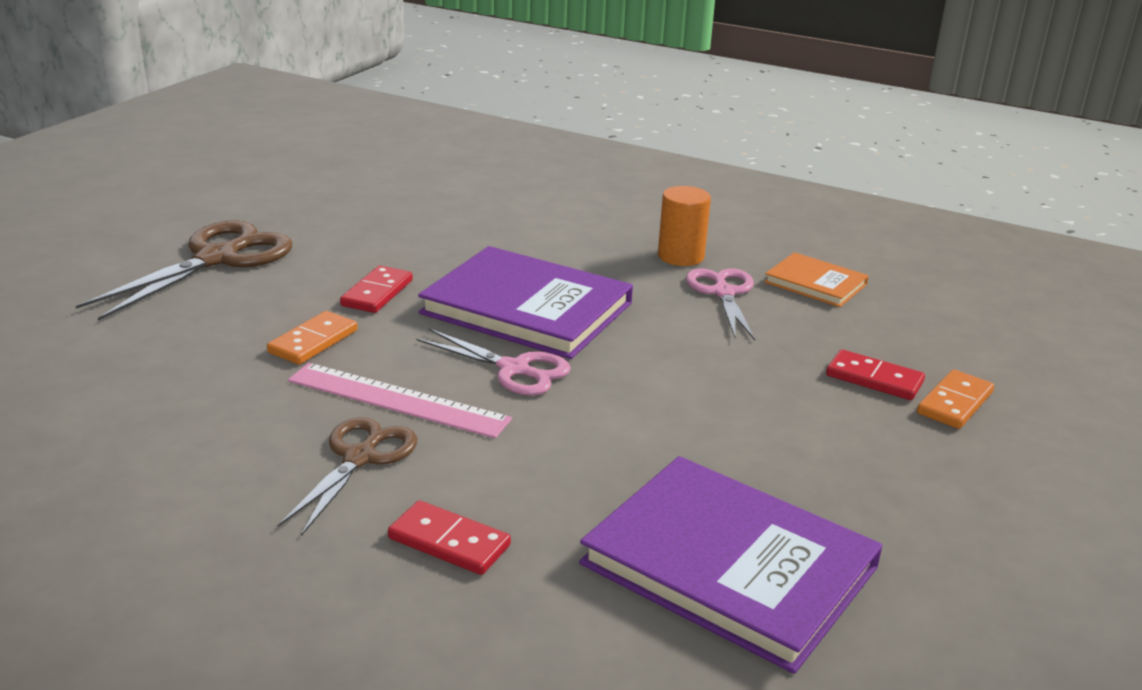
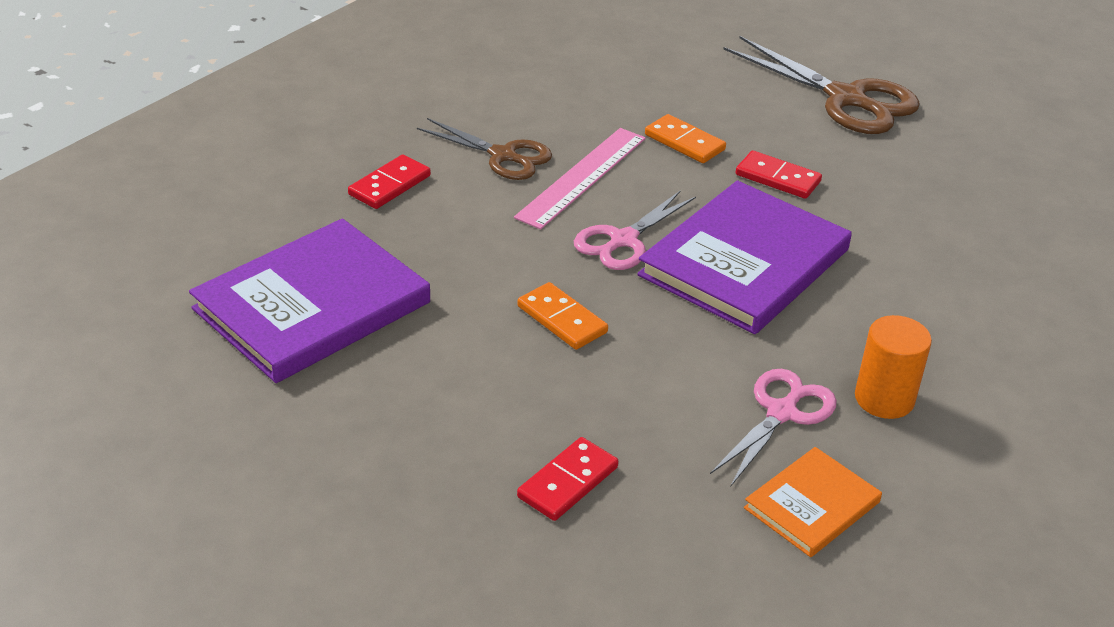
camera: 100 degrees right, 10 degrees up
(723, 293) = (782, 413): pink scissors -> pink scissors turned 60 degrees counterclockwise
(954, 403) = (506, 533): orange domino -> orange domino (562, 319)

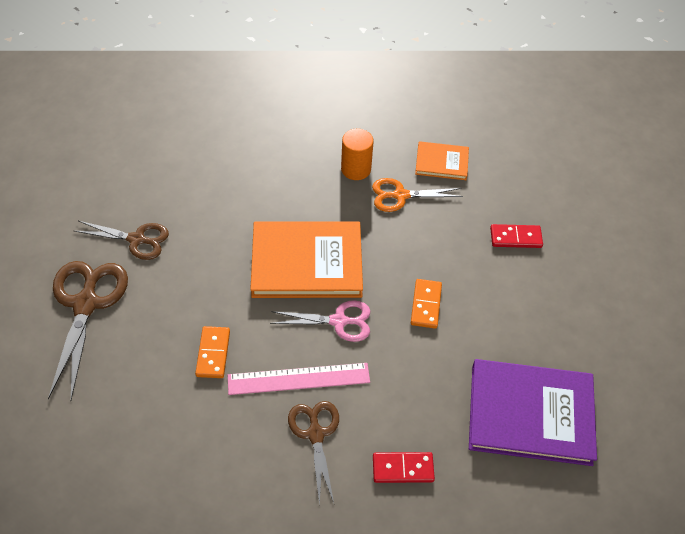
camera: 130 degrees left, 15 degrees up
(744, 262) = (307, 262): purple book -> orange book
(777, 178) = (212, 290): red domino -> none
(782, 413) = (400, 195): pink scissors -> orange scissors
(917, 162) = (137, 240): none -> brown scissors

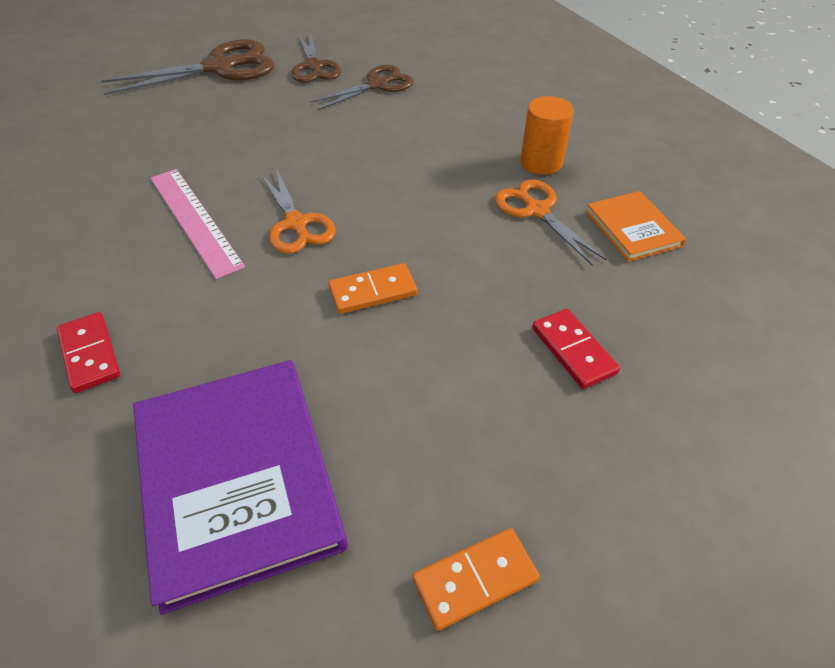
camera: 65 degrees right, 5 degrees down
(213, 353) = (200, 152): orange domino -> orange domino (475, 579)
(307, 262) = (366, 172): orange book -> none
(316, 434) = (120, 258): brown scissors -> brown scissors (378, 85)
(339, 321) = (296, 224): pink scissors -> orange scissors

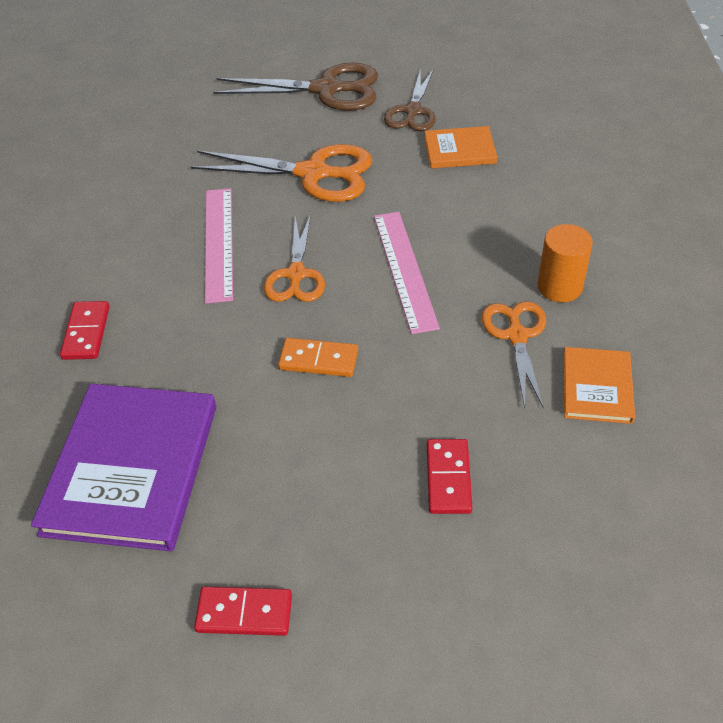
camera: 30 degrees right, 0 degrees up
(254, 136) = (313, 174): none -> orange scissors
(378, 85) = (459, 150): brown scissors -> orange book
(399, 188) = (405, 270): none -> pink ruler
(475, 579) = (244, 613): orange domino -> red domino

